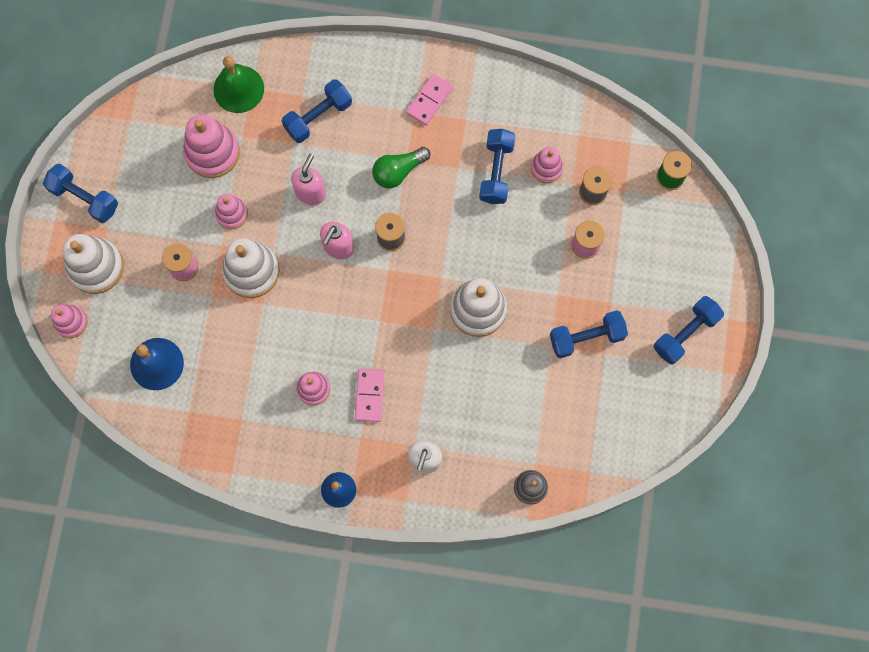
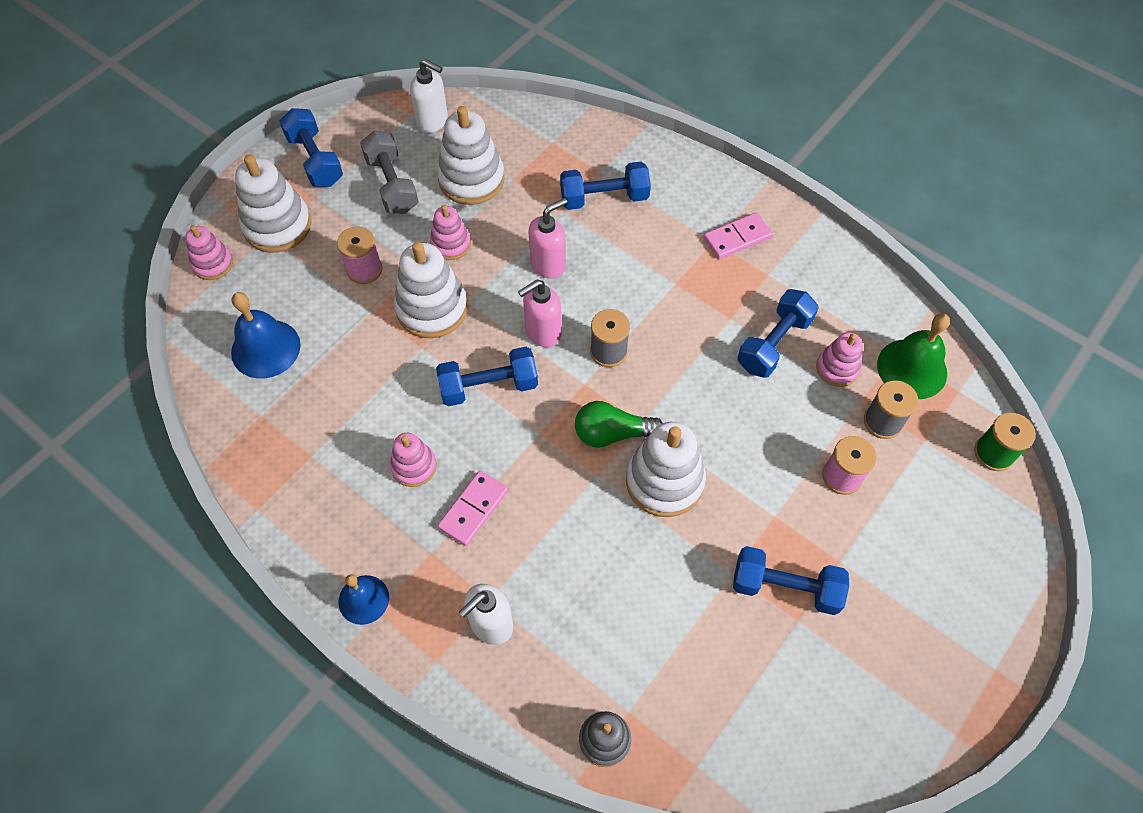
camera: 30 degrees right, 15 degrees down
(150, 117) = (432, 121): none -> white soap dispenser
(157, 188) = (392, 185): none -> grey dumbbell
(212, 152) = (471, 179): pink stacking toy -> white stacking toy
(238, 89) = (538, 136): green bell -> green bell (912, 368)
(398, 171) = (659, 290): green light bulb -> green light bulb (612, 433)
(685, 333) = (925, 655): blue dumbbell -> blue dumbbell (489, 386)

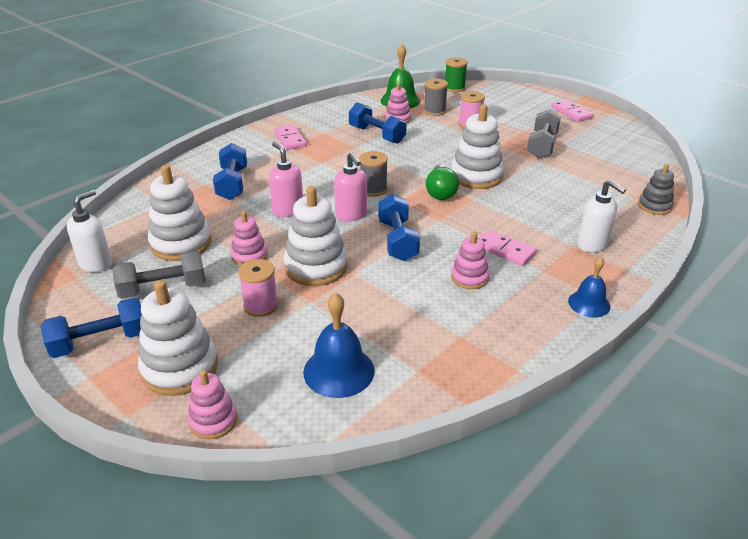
camera: 85 degrees left, 25 degrees down
(785, 587) = (542, 146): blue dumbbell -> grey dumbbell
(938, 657) = (571, 113): none -> pink domino

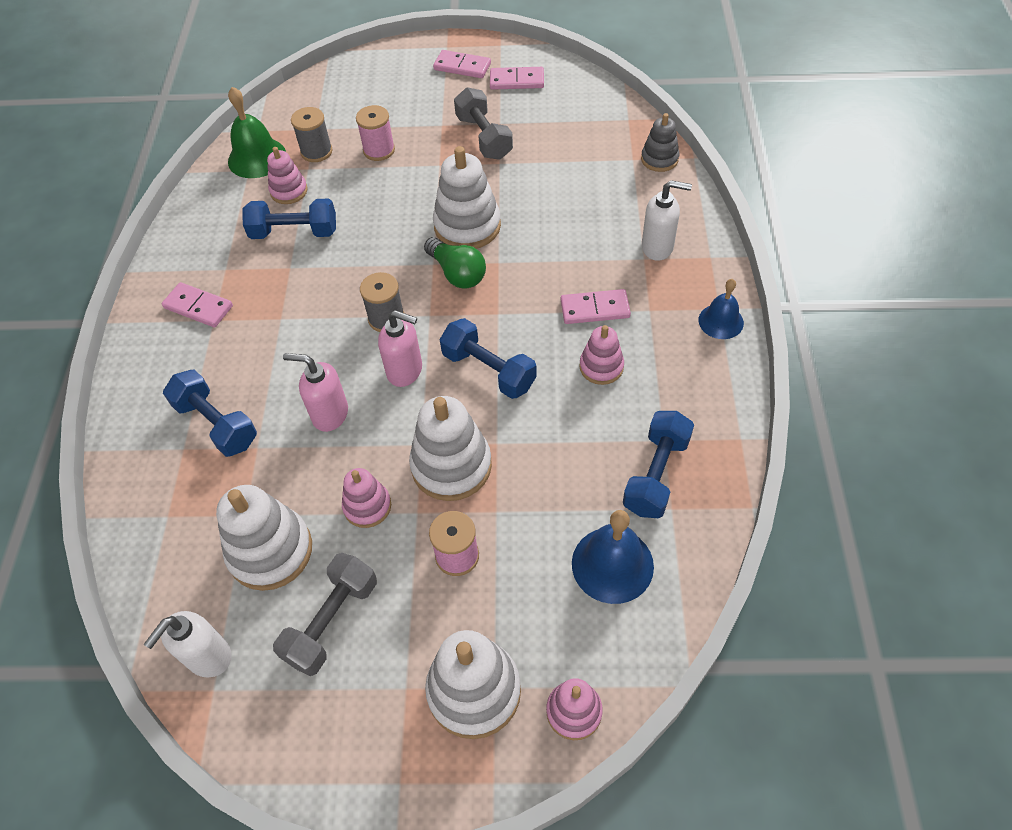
camera: 40 degrees left, 20 degrees up
(96, 264) = (208, 657): white soap dispenser -> white soap dispenser turned 135 degrees counterclockwise
(100, 342) = (355, 737): blue dumbbell -> blue dumbbell (656, 474)
(454, 88) = (297, 98): green spool -> none
(599, 131) = (517, 81): none -> pink domino

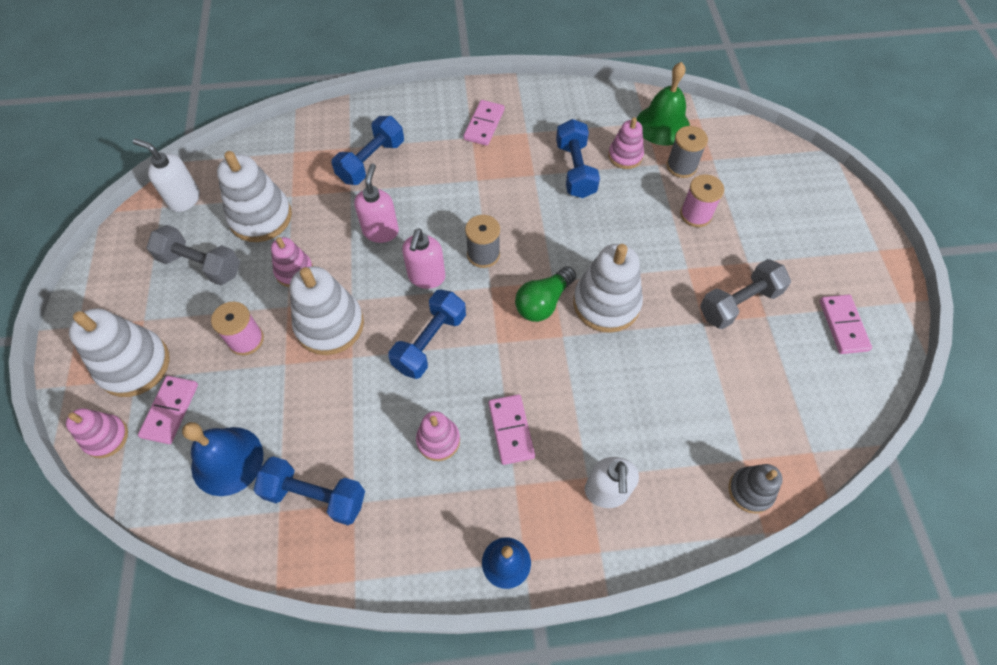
camera: 80 degrees right, 5 degrees up
(462, 66) = (849, 269): pink domino -> pink domino (170, 410)

